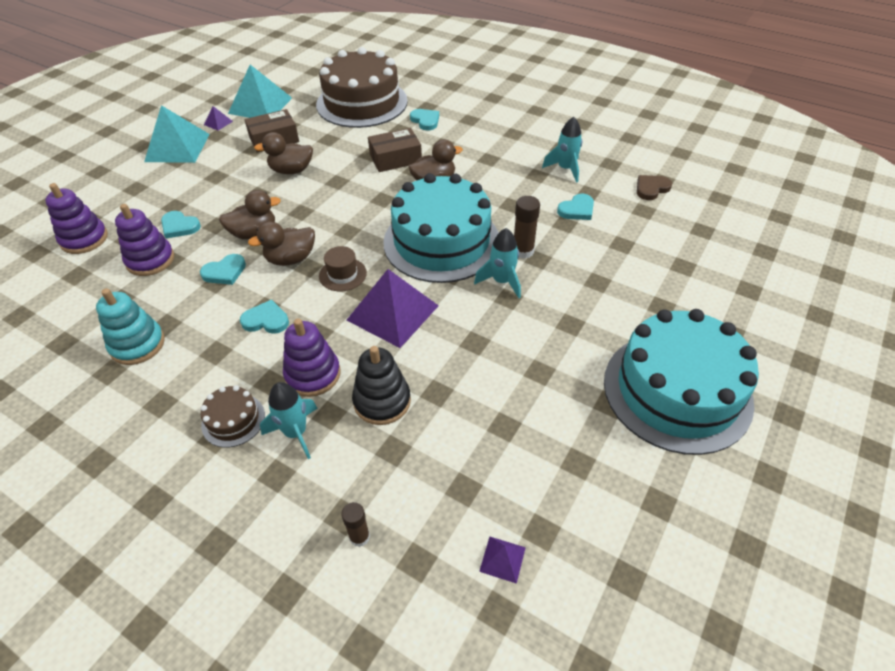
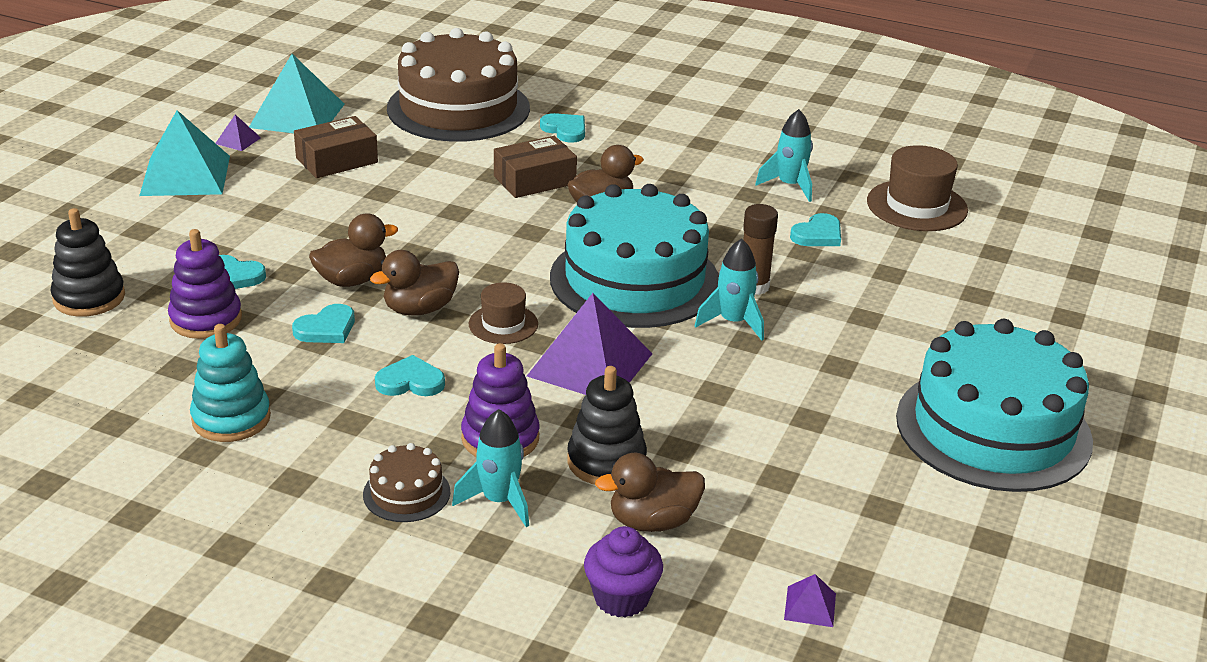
camera: 10 degrees left, 15 degrees down
(84, 239) = (89, 298): purple stacking toy -> black stacking toy
(291, 170) = (379, 200): brown duck -> brown duck (652, 521)
(359, 537) = (621, 598): brown glue stick -> purple cupcake
(651, 188) = (917, 206): brown heart -> brown hat

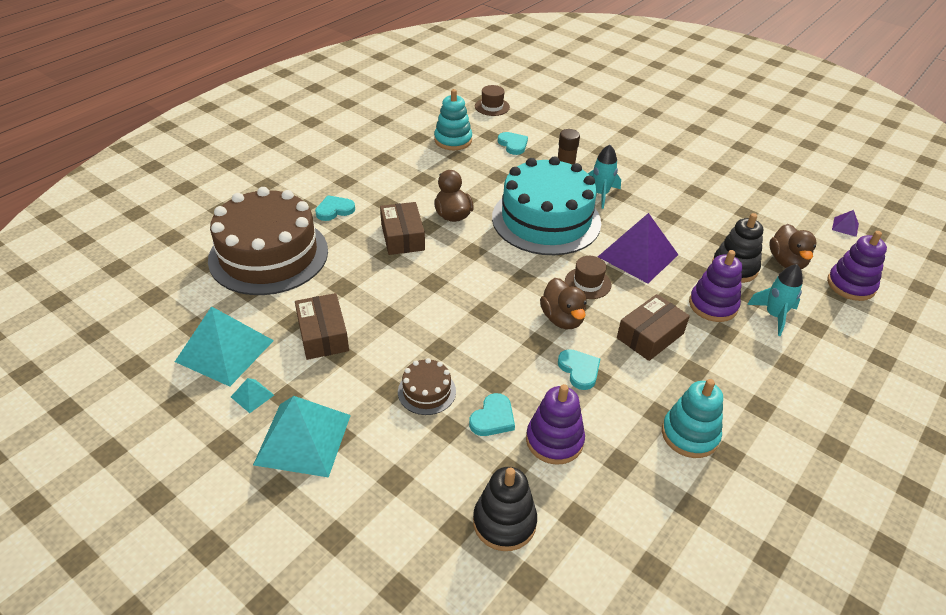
camera: 75 degrees left, 10 degrees up
(238, 140) = (252, 396): purple pyramid -> turquoise pyramid
(352, 280) = (516, 348): brown duck -> none
(406, 493) = (769, 354): brown cake -> brown cake (426, 391)
(410, 382) = (650, 336): turquoise heart -> brown box
(621, 598) = (851, 285): purple cupcake -> purple stacking toy
(790, 186) = (453, 140): turquoise rocket -> turquoise stacking toy
(917, 206) = (492, 107): brown hat -> brown hat, size x0.61
(993, 429) = (704, 141): turquoise cake -> none

